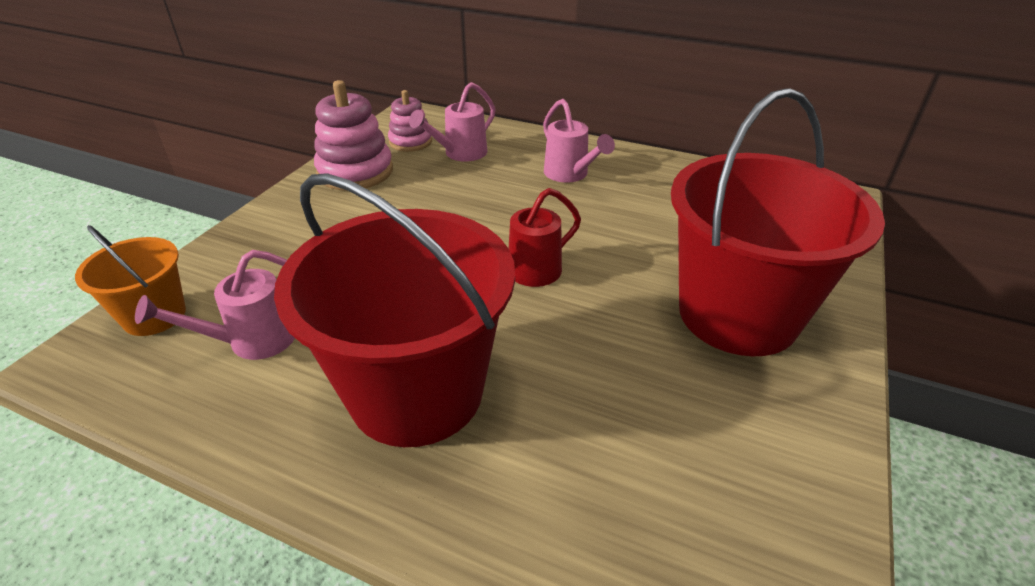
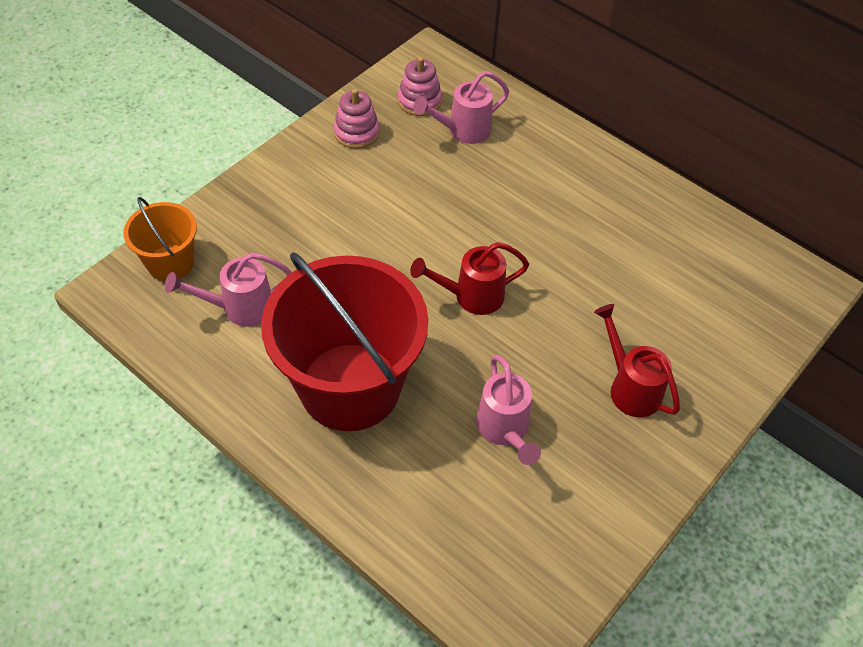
camera: 15 degrees right, 15 degrees up
(355, 172) = (356, 133): pink stacking toy -> pink stacking toy, size x0.62
(569, 174) = (559, 186): pink watering can -> pink watering can (504, 429)
(738, 314) = (630, 388): red bucket -> red watering can

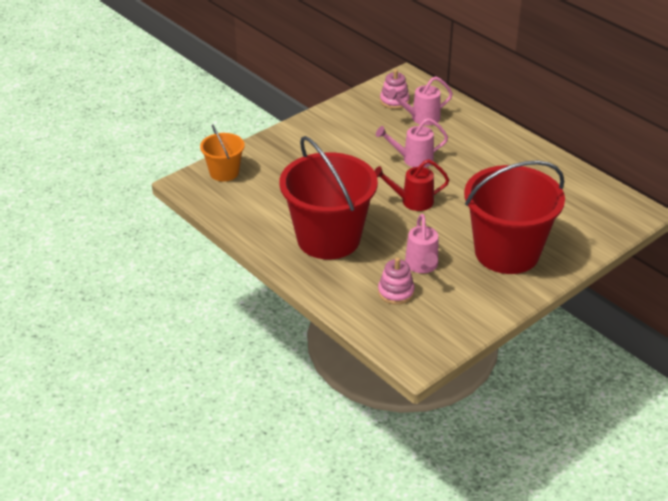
camera: 10 degrees right, 15 degrees down
(240, 308) = (265, 197): pink watering can -> pink watering can (413, 159)
(356, 133) = (350, 115): pink stacking toy -> pink stacking toy (396, 292)
(630, 388) = (507, 252): red watering can -> red bucket

